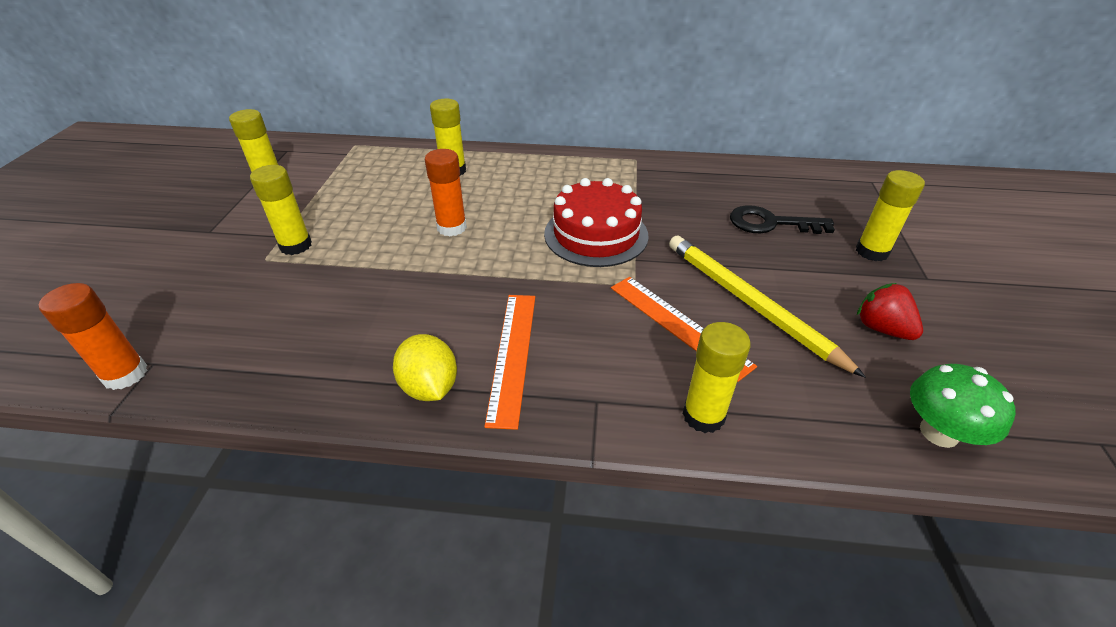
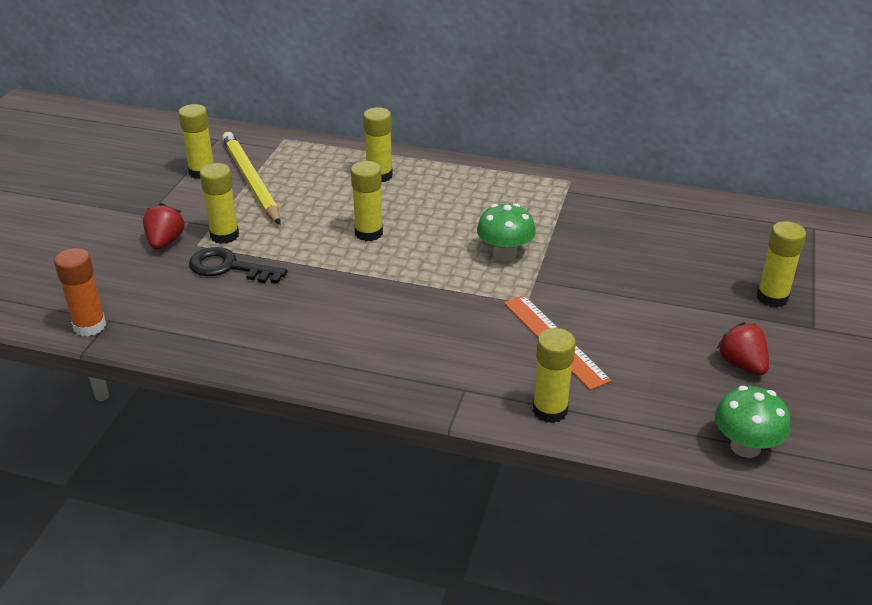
camera: 10 degrees right, 5 degrees down
(227, 259) = (165, 242): none -> red strawberry
(429, 387) = (329, 363): yellow lemon -> none
(452, 227) = (368, 233): orange glue stick -> yellow glue stick
(512, 355) = (402, 348): orange ruler -> none
(596, 234) = (505, 253): red cake -> green mushroom
(750, 303) = (629, 330): yellow pencil -> yellow pencil (251, 181)
(770, 223) = (683, 260): black key -> black key (229, 267)

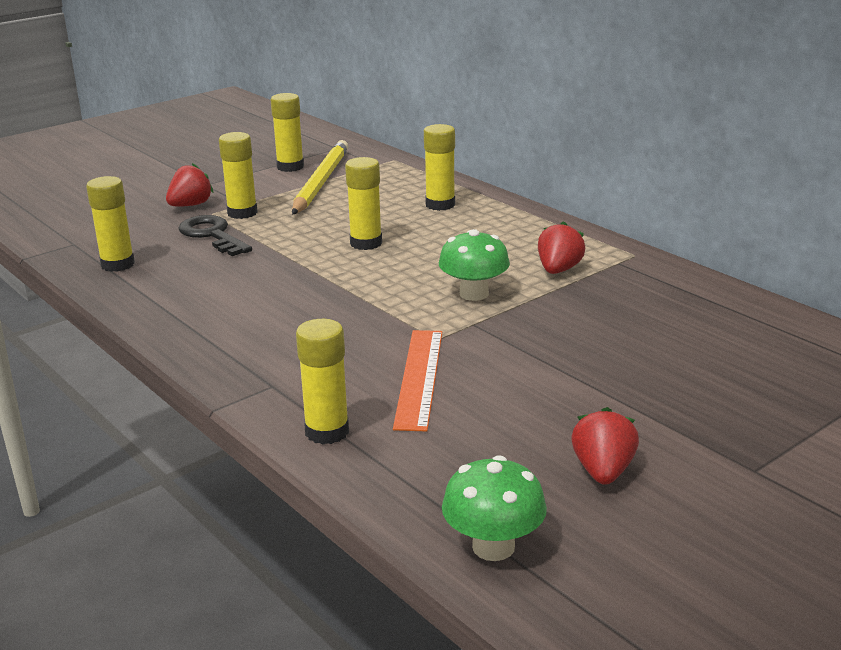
camera: 35 degrees right, 10 degrees down
(89, 326) = (54, 243): orange glue stick -> none
(536, 211) = (558, 270): none -> red strawberry
(772, 298) = (737, 424): yellow glue stick -> yellow glue stick (117, 264)

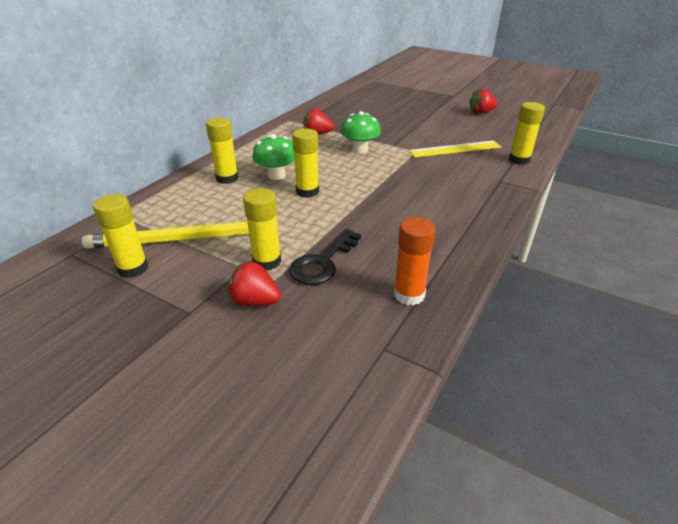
camera: 110 degrees left, 10 degrees up
(117, 264) = (409, 294): yellow glue stick -> orange glue stick
(419, 378) = (455, 149): orange ruler -> yellow ruler
(493, 547) = (542, 123): green mushroom -> green mushroom (276, 175)

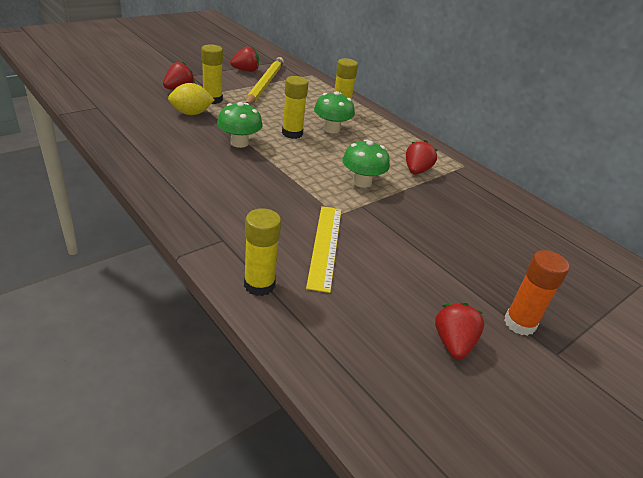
camera: 105 degrees right, 0 degrees up
(133, 268) = (246, 70): yellow glue stick -> red strawberry
(322, 262) = (191, 113): black key -> yellow lemon
(358, 212) = (239, 143): none -> green mushroom
(409, 294) = (125, 127): orange glue stick -> orange glue stick (519, 323)

